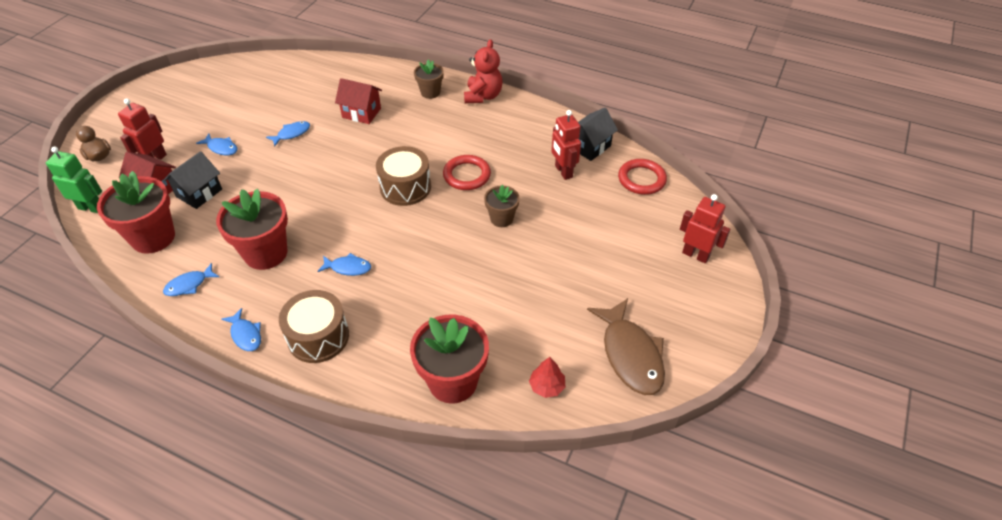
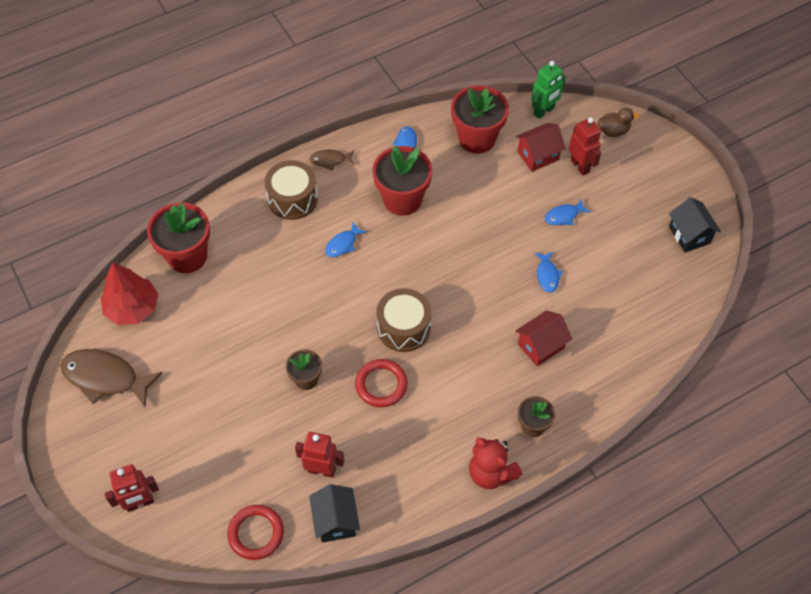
camera: 125 degrees right, 10 degrees up
(199, 193) = (510, 182): black house -> black house (689, 235)
(245, 335) = (330, 160): blue fish -> brown fish
(547, 386) = (132, 308): red tree -> red tree, size x1.89

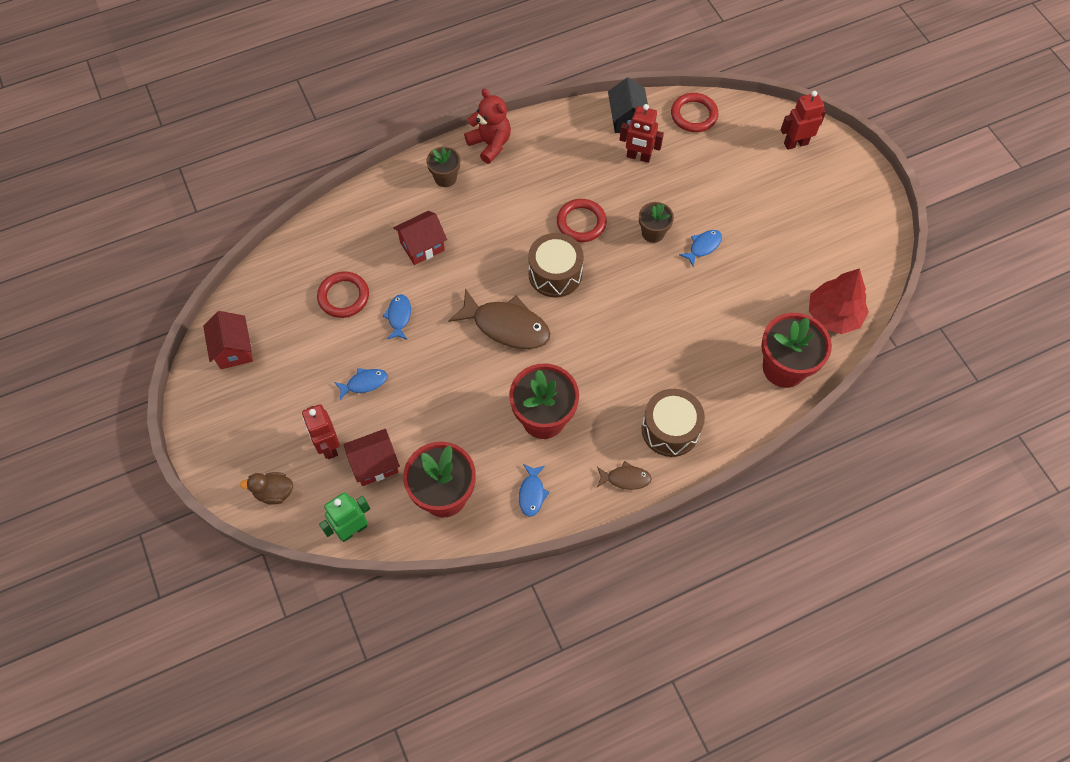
camera: 175 degrees left, 5 degrees up
(105, 378) = (847, 248): brown fish -> brown fish (506, 326)
(343, 244) = (613, 369): blue fish -> blue fish (703, 247)
(604, 290) = (343, 296): none -> red ring
(689, 235) = (234, 350): black house -> red house

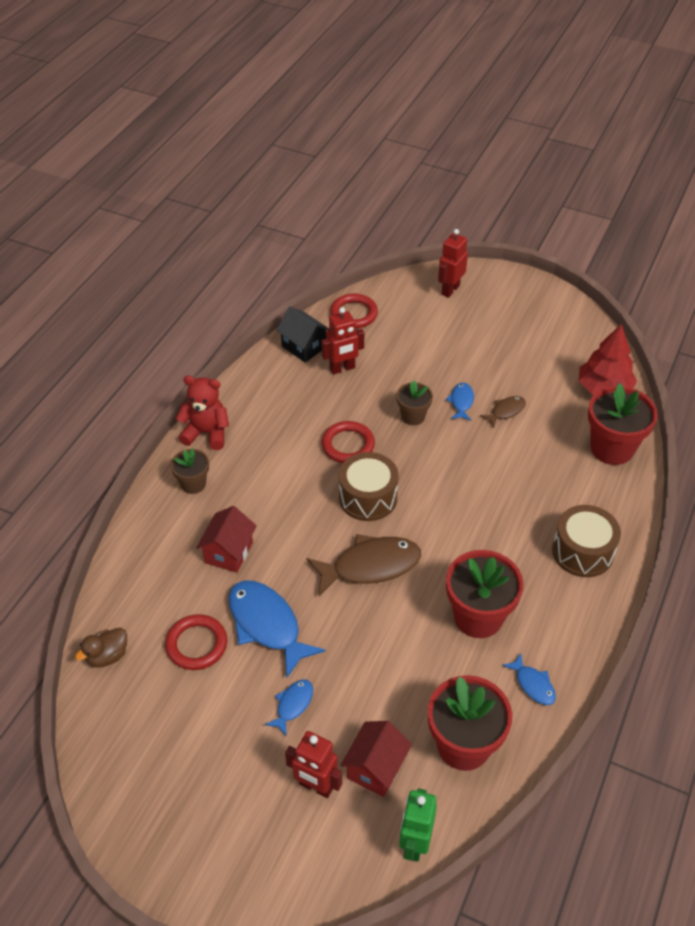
camera: 40 degrees left, 15 degrees down
(234, 350) = (131, 771): red house -> none
(274, 492) = (306, 872): brown duck -> brown duck (107, 656)
(399, 316) = (267, 625): blue fish -> blue fish, size x1.98
(625, 478) = (590, 614): brown fish -> brown fish (506, 411)

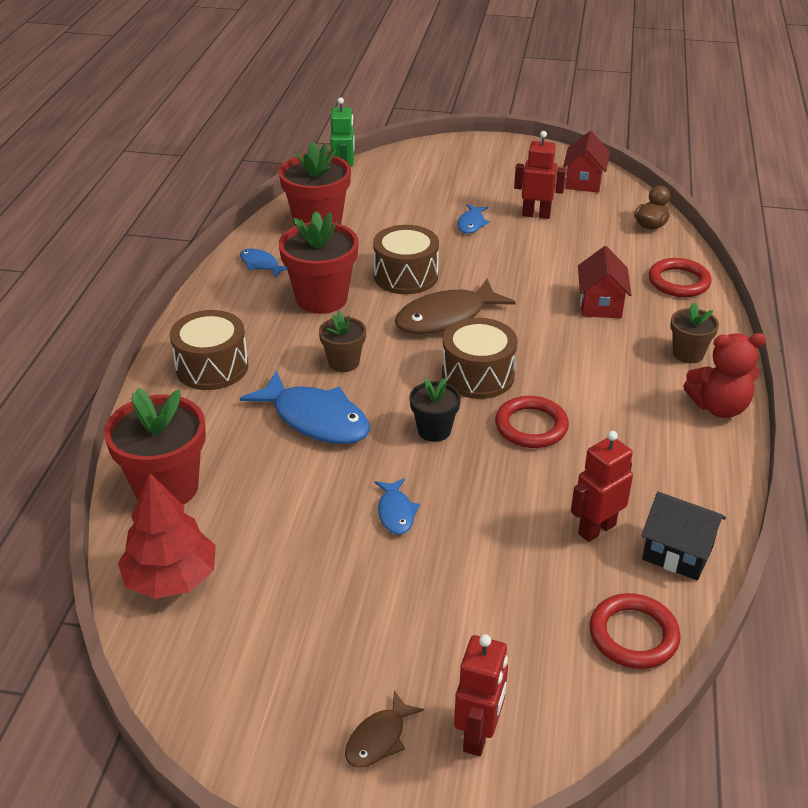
camera: 165 degrees right, 10 degrees down
(196, 644) = (579, 242): red ring -> red ring (679, 282)
(267, 625) = (525, 263): blue fish -> blue fish (315, 419)
(315, 786) = (430, 191): red robot -> red robot (536, 215)
(375, 768) = (387, 204): red house -> red house (584, 182)
(390, 632) = (406, 276): none -> brown drum
(413, 416) = (459, 478): brown flower pot -> brown flower pot (343, 362)
(418, 455) = (434, 430): none -> black flower pot
(506, 411) = (326, 511): brown fish -> brown fish (379, 738)

